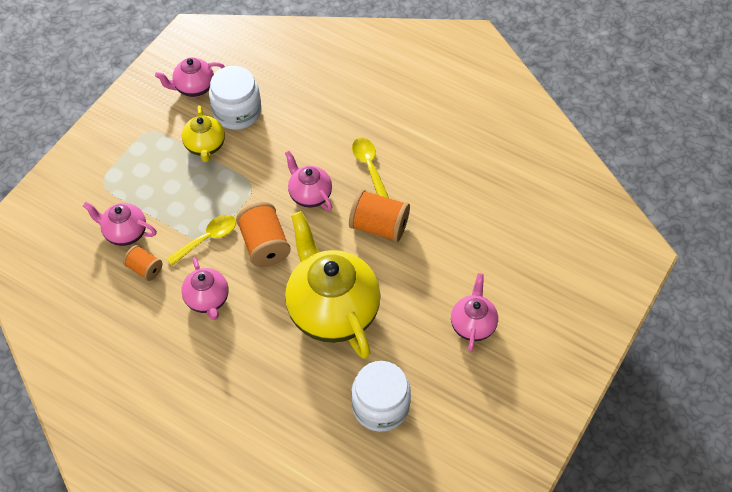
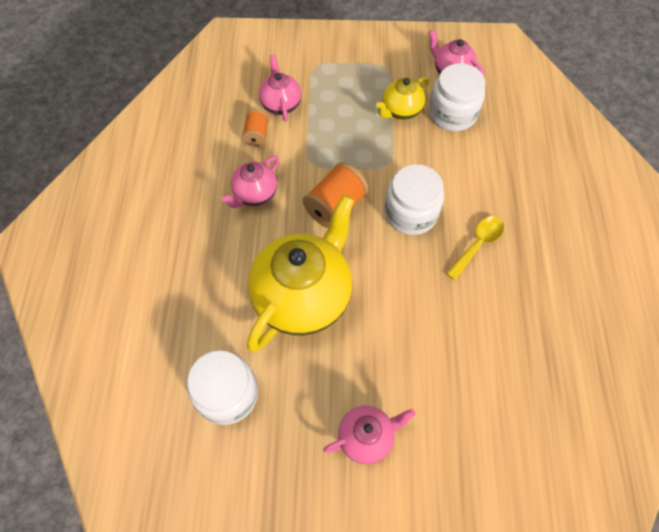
camera: 60 degrees right, 5 degrees up
(207, 239) = (313, 162): yellow spoon -> none
(310, 195) = (410, 213): pink teapot -> white jar
(379, 226) = (419, 288): orange spool -> none

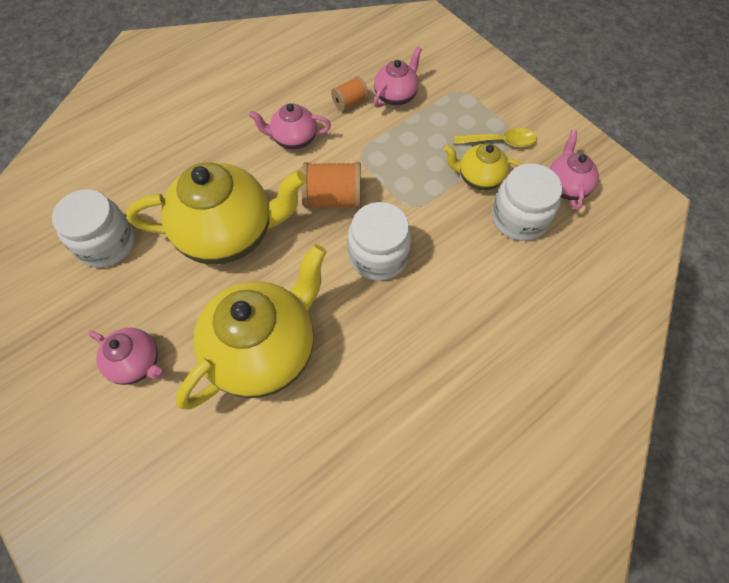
camera: 50 degrees right, 0 degrees up
(428, 338) = (264, 351): none -> yellow teapot
(477, 244) = (395, 329): yellow spoon -> yellow spoon (500, 142)

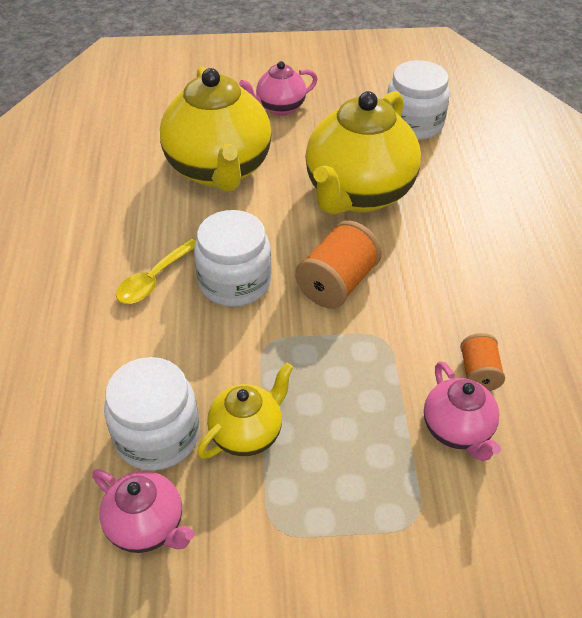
camera: 125 degrees right, 15 degrees down
(294, 139) = (450, 291): pink teapot -> none
(500, 142) = (283, 503): yellow spoon -> yellow spoon (154, 280)

